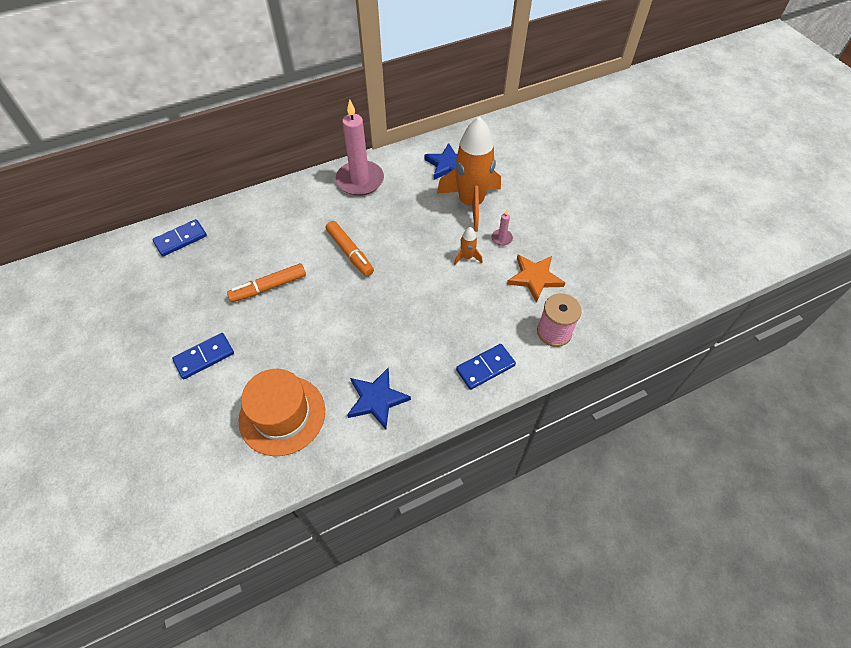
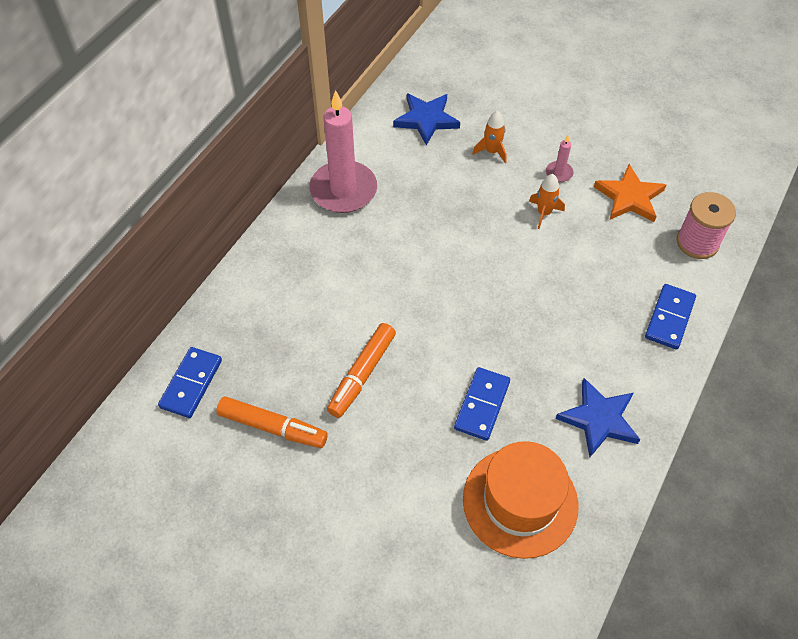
camera: 35 degrees left, 0 degrees up
(204, 357) = (368, 500): blue domino -> blue domino (482, 405)
(350, 252) = (415, 280): orange marker -> orange marker (273, 427)
(471, 203) = (492, 151): orange rocket -> orange rocket, size x0.41

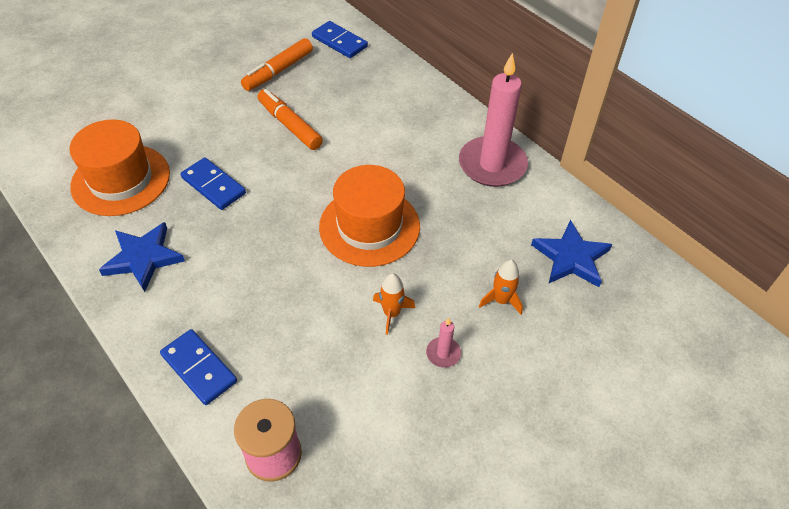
camera: 110 degrees right, 5 degrees down
(464, 256) = (369, 226): none -> orange hat
(629, 197) = (375, 412): orange star -> none

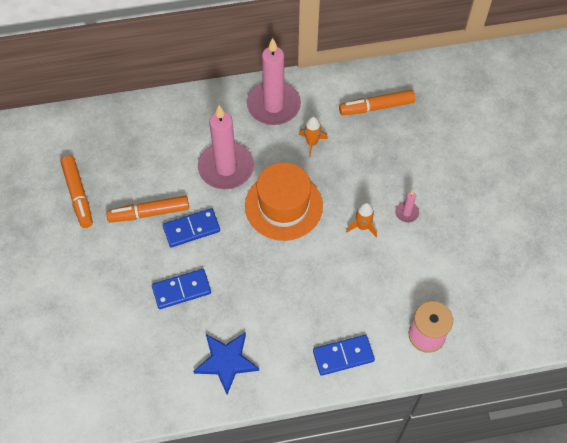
camera: 60 degrees left, 10 degrees up
(121, 180) = (132, 354): orange hat -> none
(339, 42) = (72, 136): blue domino -> blue domino (191, 229)
(383, 159) = (226, 168): none -> pink candle
(501, 300) = (386, 162): orange rocket -> orange rocket (312, 143)
(571, 258) = (376, 107): blue star -> orange marker

